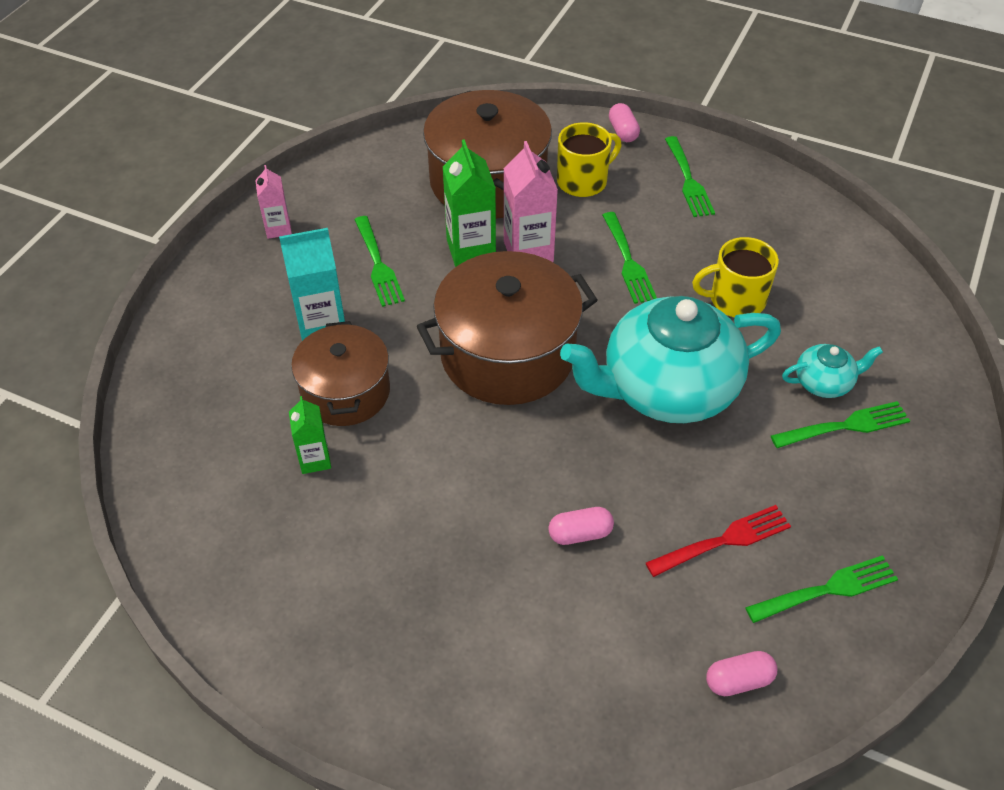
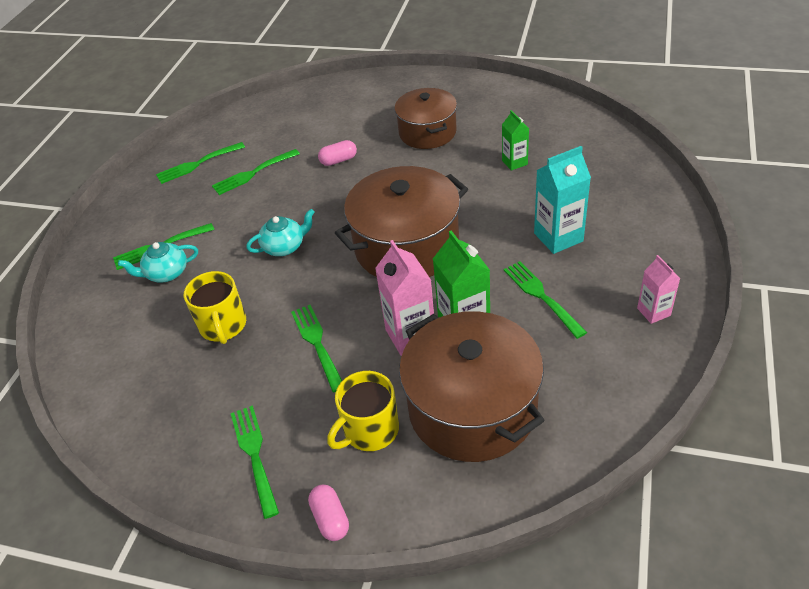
camera: 175 degrees right, 5 degrees down
(345, 392) = (515, 201): brown pot -> brown pot (427, 132)
(666, 389) = (284, 247): turquoise teapot -> turquoise teapot, size x0.44
(723, 541) = (253, 173): red fork -> green fork
(735, 300) = (223, 326): yellow mug -> yellow mug turned 90 degrees clockwise
(738, 680) = (252, 123): pink capsule -> none

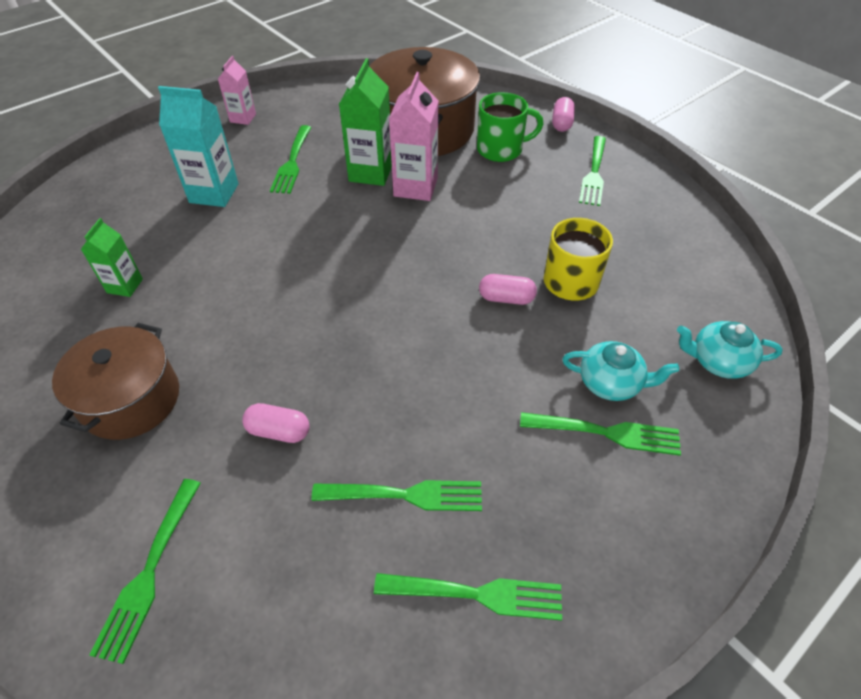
camera: 150 degrees left, 5 degrees up
(264, 287) = (506, 298): none -> pink capsule
(284, 247) = (452, 334): turquoise teapot -> turquoise teapot (718, 361)
(318, 344) = (494, 219): green fork -> green fork (149, 571)
(370, 430) = (501, 149): yellow mug -> green mug
(406, 247) = (337, 259): brown pot -> none

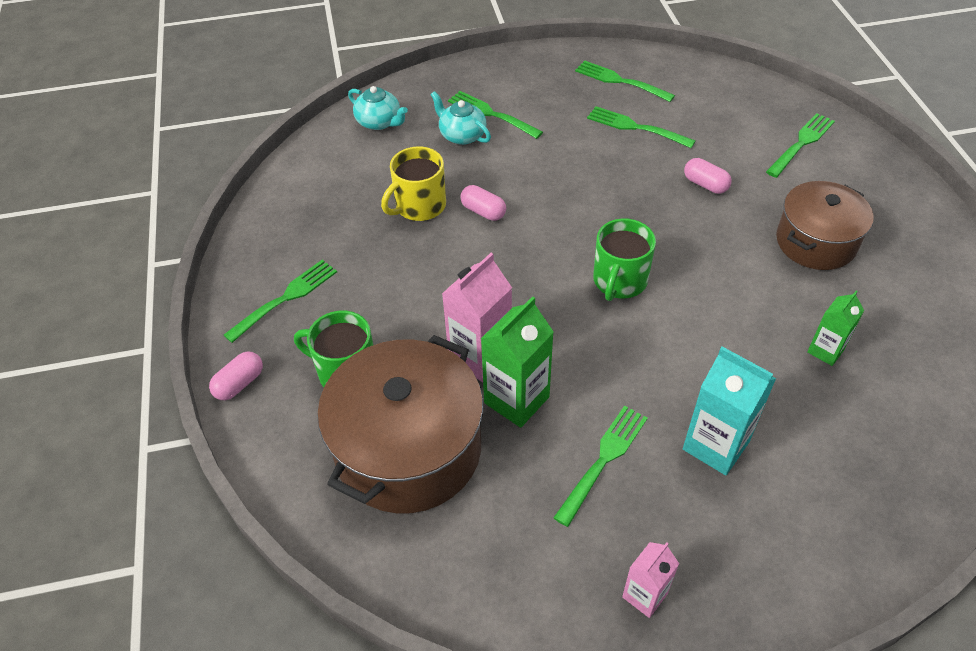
camera: 150 degrees left, 0 degrees up
(334, 280) = (619, 281): none -> green mug

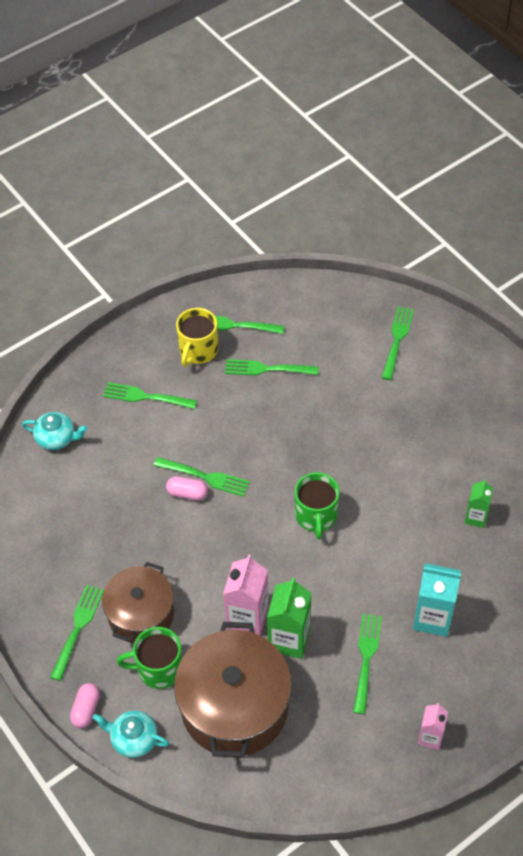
camera: 25 degrees left, 5 degrees up
(419, 206) = (135, 507): yellow mug -> yellow mug (198, 350)
(462, 135) = (132, 426): turquoise teapot -> turquoise teapot (133, 739)
(511, 202) = (204, 477): none -> green fork
(705, 184) = (342, 405): pink capsule -> none
(816, 242) = (438, 428): brown pot -> brown pot (141, 614)

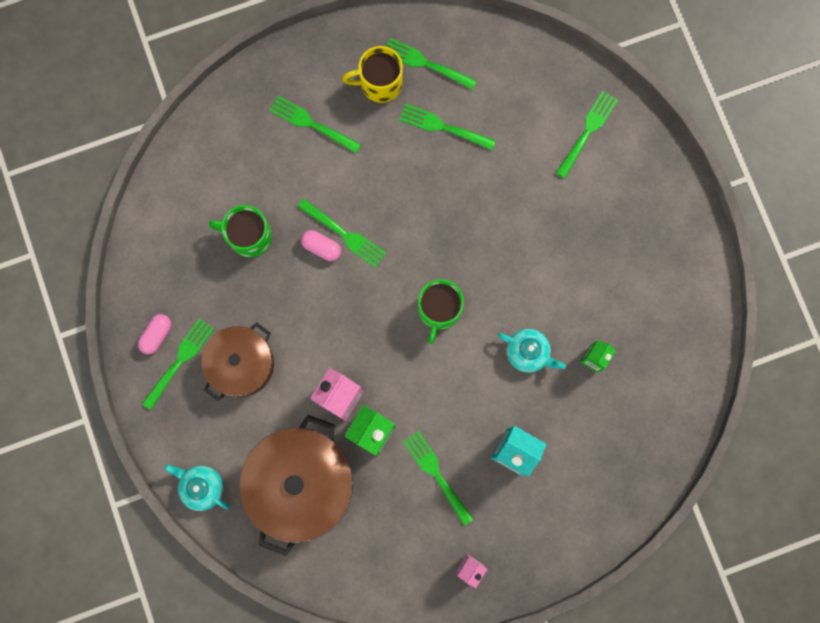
camera: 15 degrees right, 25 degrees up
(57, 438) = (211, 146): turquoise teapot -> turquoise teapot (528, 352)
(86, 709) = (167, 445): pink capsule -> pink capsule (157, 335)
(159, 668) = (243, 424): green mug -> green mug (249, 236)
(198, 350) = (380, 83): yellow mug -> yellow mug turned 45 degrees clockwise
(366, 659) = (437, 475): green fork -> green fork turned 60 degrees counterclockwise

